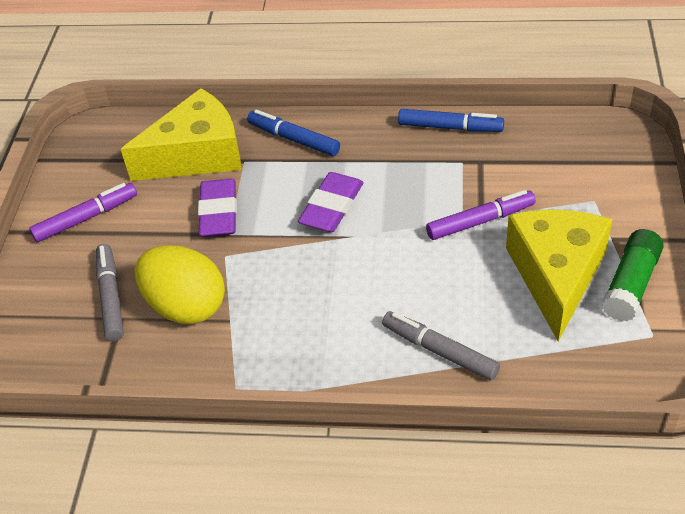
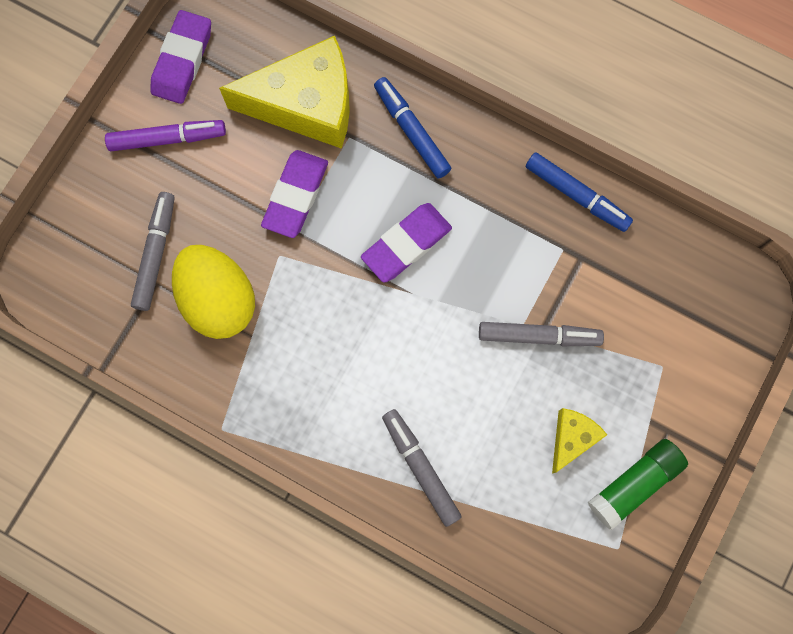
camera: 20 degrees right, 30 degrees up
(76, 166) = (182, 60): none -> purple eraser
(480, 221) = (538, 336): purple marker -> grey marker
(556, 276) = (571, 438): yellow cheese -> yellow cheese, size x0.48

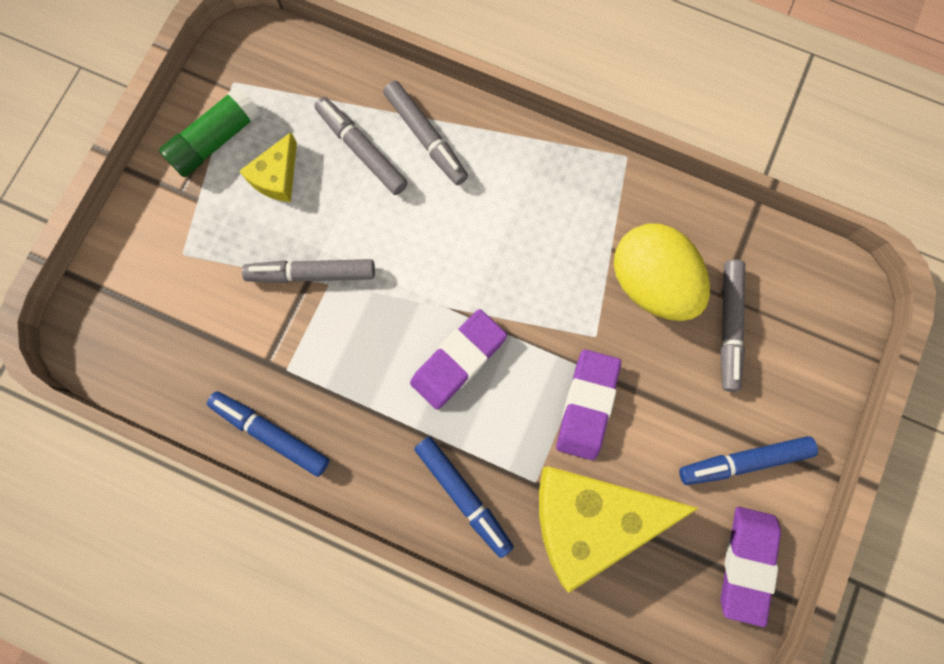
camera: 175 degrees right, 0 degrees up
(167, 138) = (744, 461): purple marker -> blue marker
(486, 459) = (361, 150): none -> grey marker

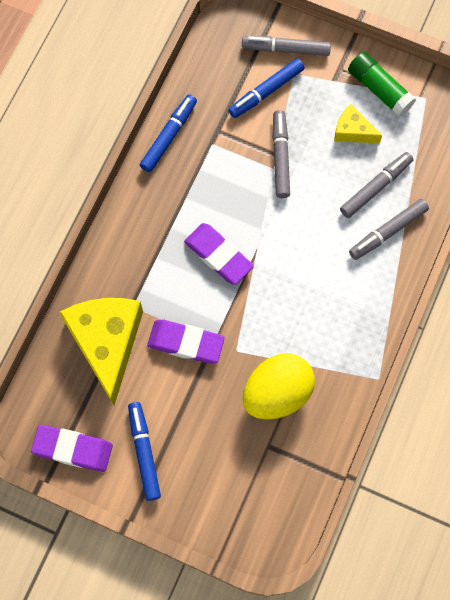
camera: 90 degrees right, 5 degrees down
(463, 496) = (125, 259): blue marker -> blue marker (266, 92)
(729, 327) = (244, 448): grey marker -> grey marker (285, 49)

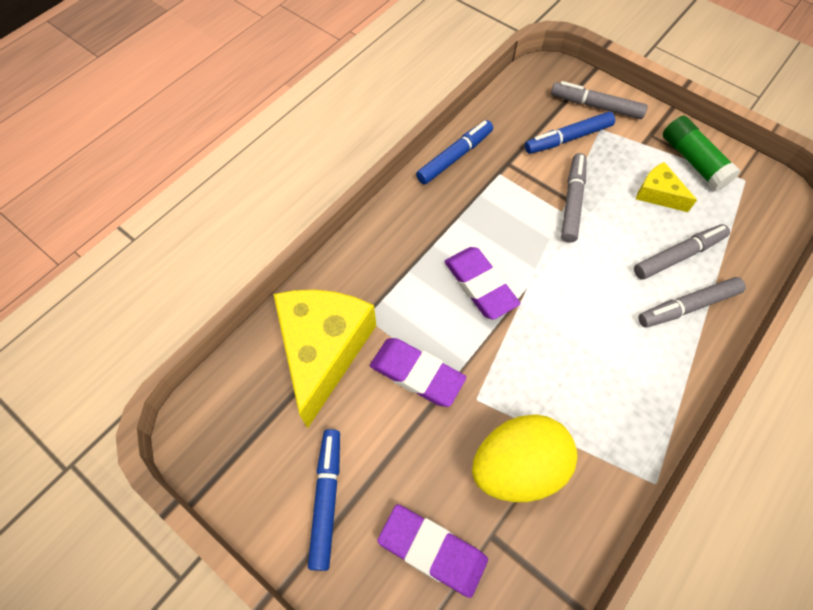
camera: 15 degrees right, 10 degrees down
(73, 449) = (239, 469): purple eraser -> purple eraser (432, 550)

